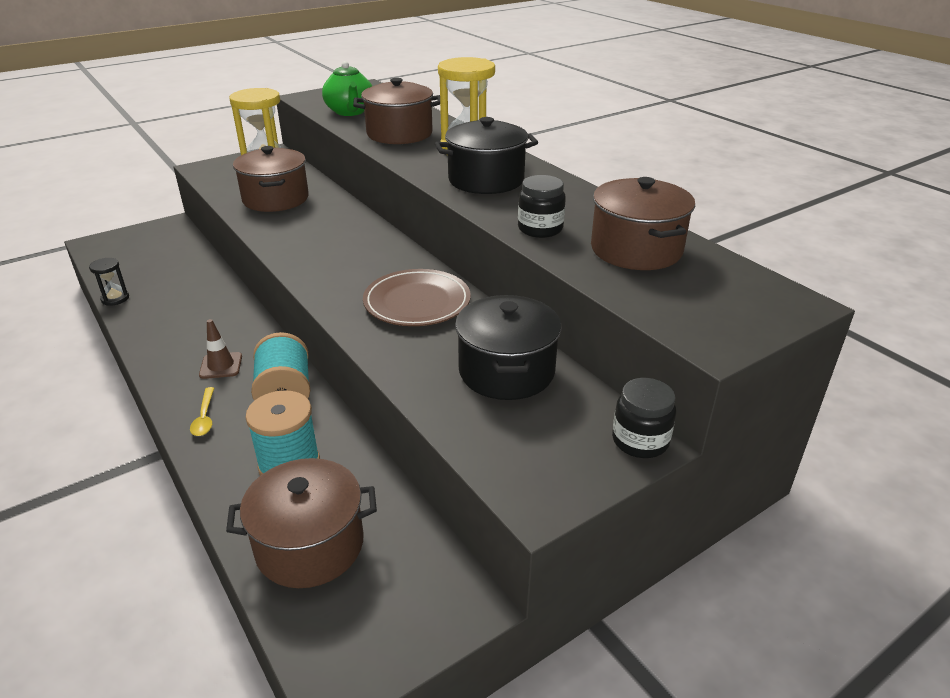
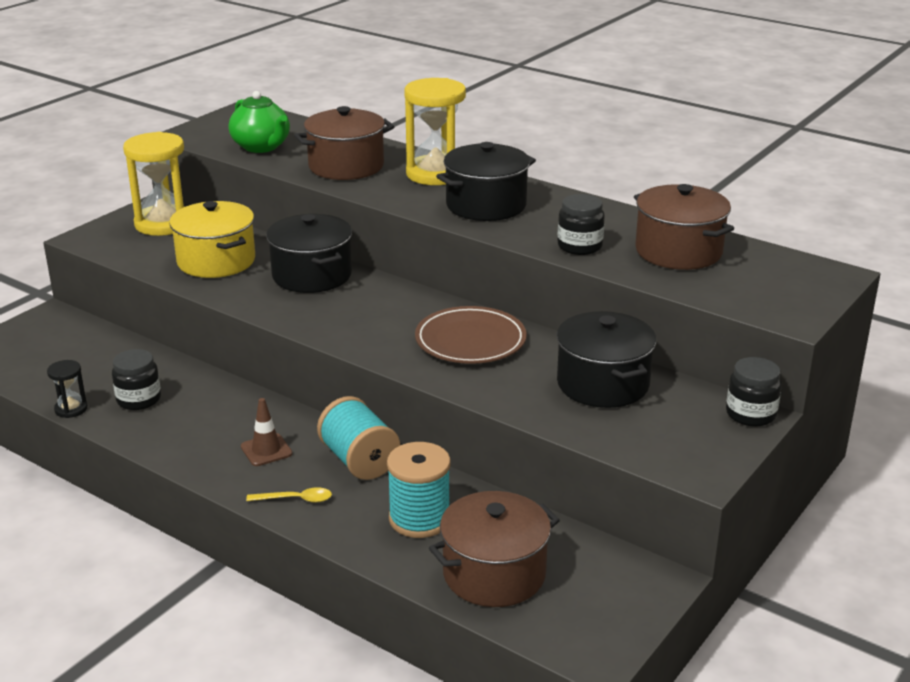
camera: 20 degrees left, 5 degrees down
(168, 301) = (139, 399): none -> black jar
(204, 417) = (296, 499): yellow spoon -> yellow spoon turned 60 degrees counterclockwise
(276, 199) = (216, 261): brown pot -> yellow pot
(336, 222) = (312, 275): none -> black pot

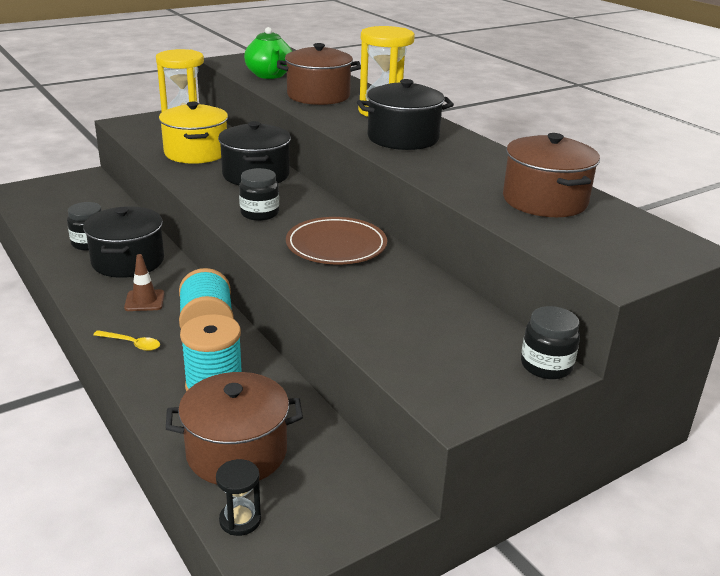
camera: 20 degrees right, 0 degrees up
(71, 409) = (39, 239): black hourglass -> black hourglass (240, 520)
(579, 246) = (455, 180): black jar -> black jar (259, 213)
(603, 384) = (422, 305): black pot -> black pot (128, 261)

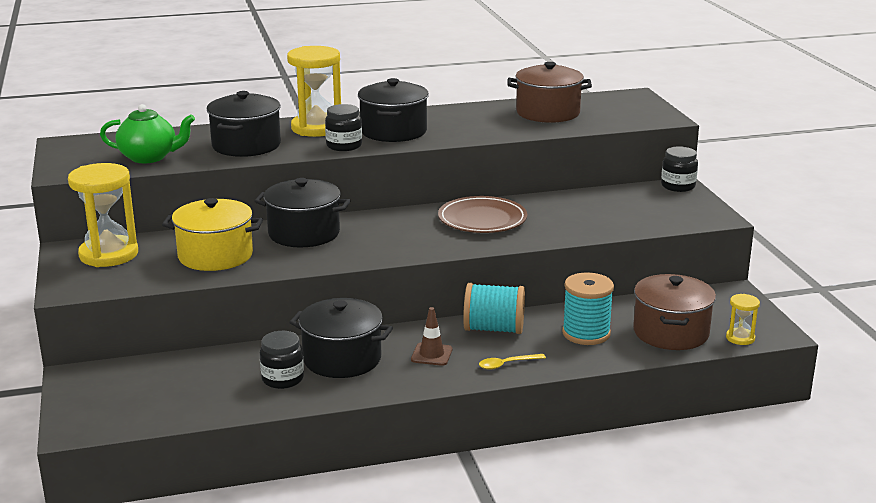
camera: 70 degrees left, 5 degrees down
(132, 344) = (507, 364): yellow spoon -> yellow spoon turned 150 degrees counterclockwise
(240, 520) = (740, 338): black hourglass -> yellow hourglass
(259, 213) = (399, 241): black jar -> black jar (344, 146)
(318, 96) = (246, 145): brown pot -> black pot

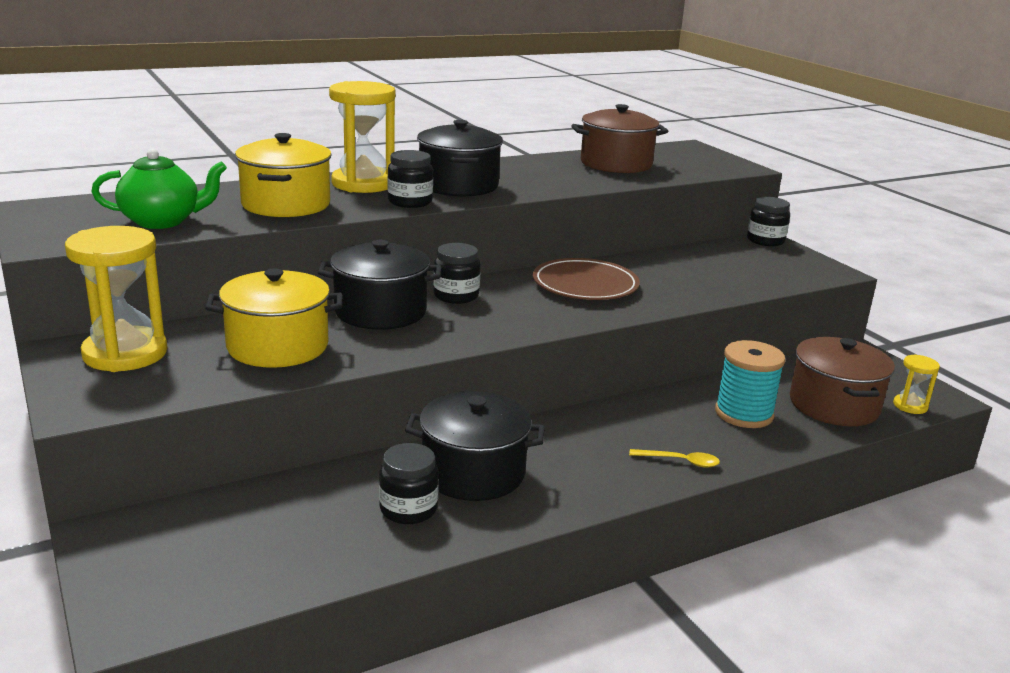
camera: 15 degrees left, 0 degrees up
(246, 145) = (286, 204): black pot -> yellow pot
(370, 223) = (456, 296): none -> black jar
(431, 354) = (582, 456): brown traffic cone -> none
(494, 329) = (636, 416): turquoise spool -> none
(507, 364) = (680, 461): yellow spoon -> yellow spoon turned 135 degrees counterclockwise

